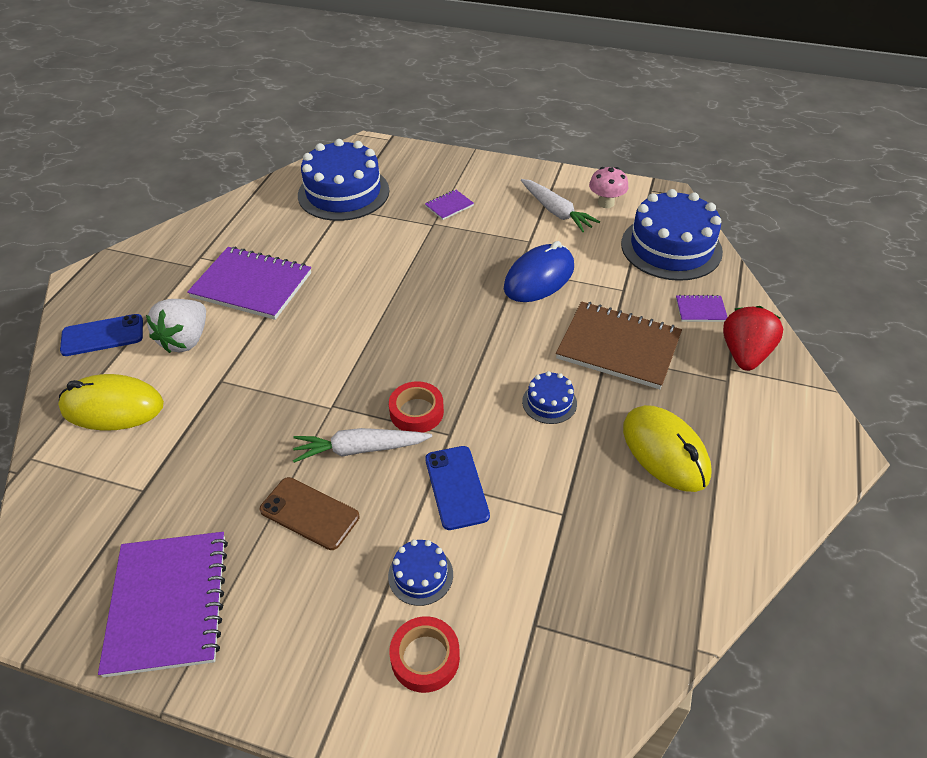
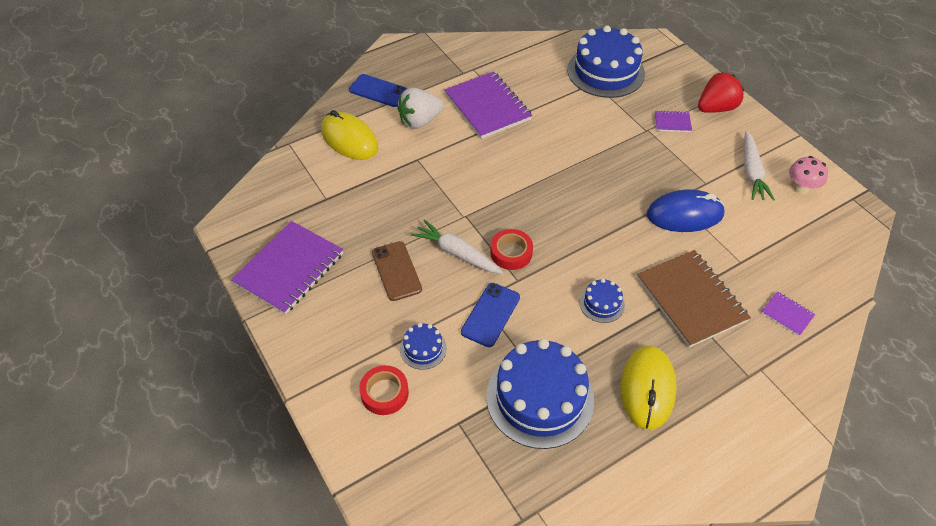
camera: 40 degrees right, 5 degrees up
(671, 247) = (817, 254): blue cake -> blue cake (540, 398)
(744, 354) = (785, 368): red strawberry -> red strawberry (716, 108)

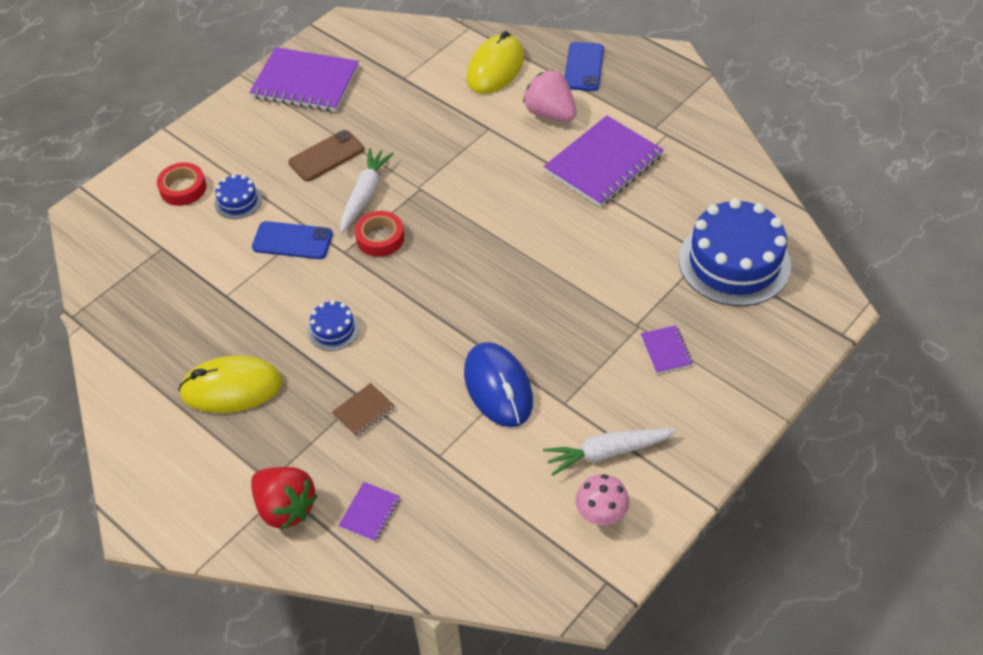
camera: 75 degrees right, 0 degrees up
(420, 121) = (550, 113): white strawberry -> pink strawberry
(540, 398) = (201, 301): blue cake -> none
(691, 299) = (364, 411): brown notebook -> brown notebook, size x0.45
(716, 108) = (722, 396): red strawberry -> red strawberry (285, 507)

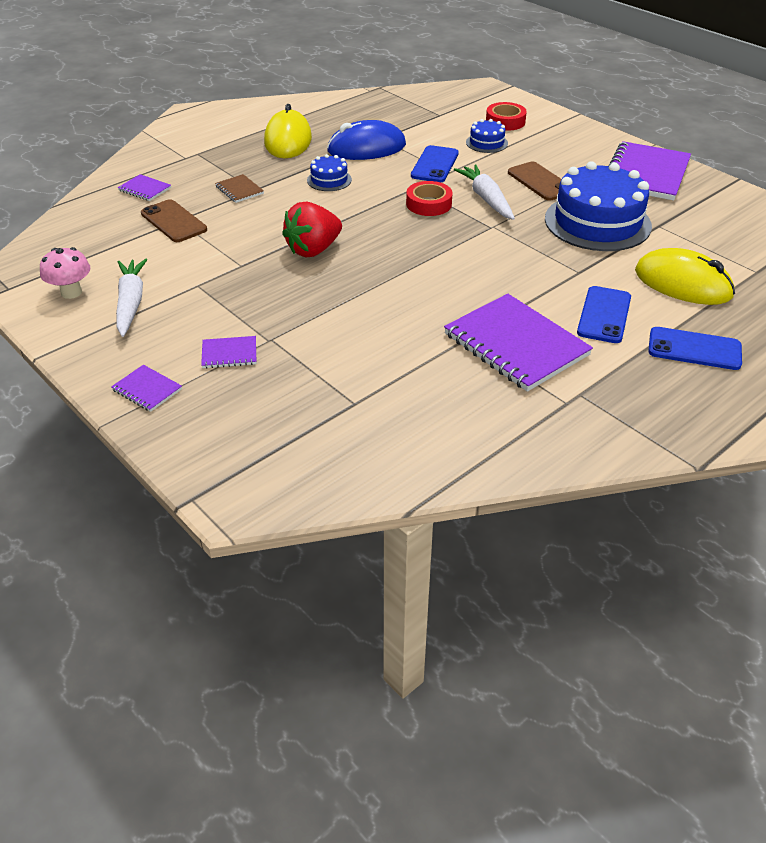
camera: 95 degrees right, 10 degrees down
(285, 507) = (170, 158): red strawberry -> red strawberry (313, 250)
(365, 194) = (486, 199): white carrot -> white carrot turned 135 degrees counterclockwise
(443, 459) = (174, 221): none -> brown phone
(498, 387) = (232, 252): blue mouse -> blue mouse (366, 148)
(550, 113) = (604, 315): pink strawberry -> blue phone
(731, 399) = (147, 390): none -> purple notebook
(734, 262) = (335, 425): blue cake -> blue cake (597, 222)

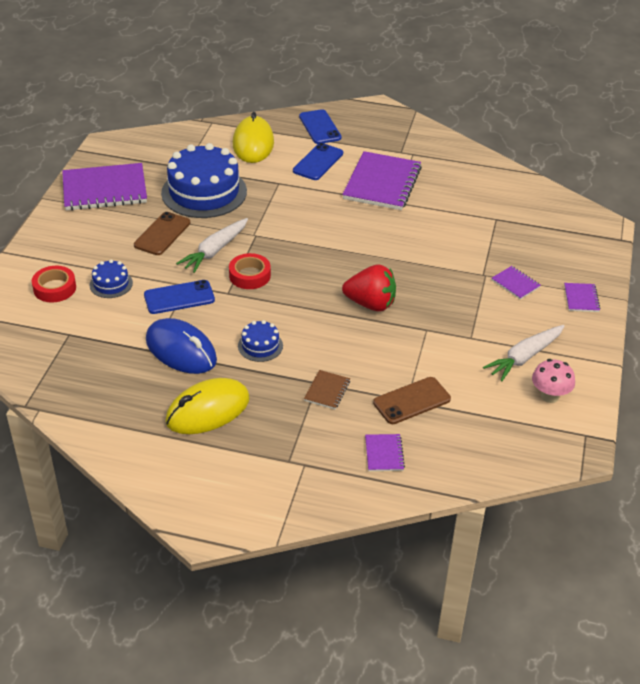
camera: 125 degrees left, 0 degrees up
(174, 221) = (411, 401): brown phone -> brown phone turned 45 degrees clockwise
(604, 315) = (318, 162): blue phone -> blue phone turned 45 degrees counterclockwise

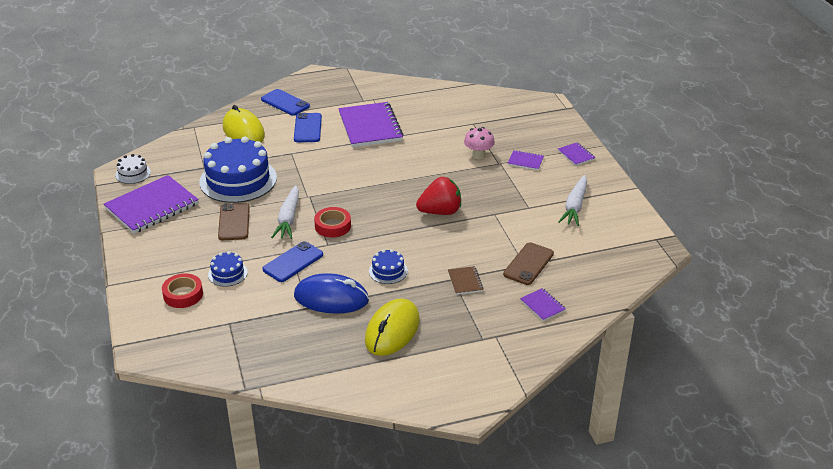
camera: 30 degrees left, 5 degrees down
(117, 150) = (133, 173): none -> white cake
(549, 396) = (613, 224): pink mushroom -> pink mushroom (478, 155)

